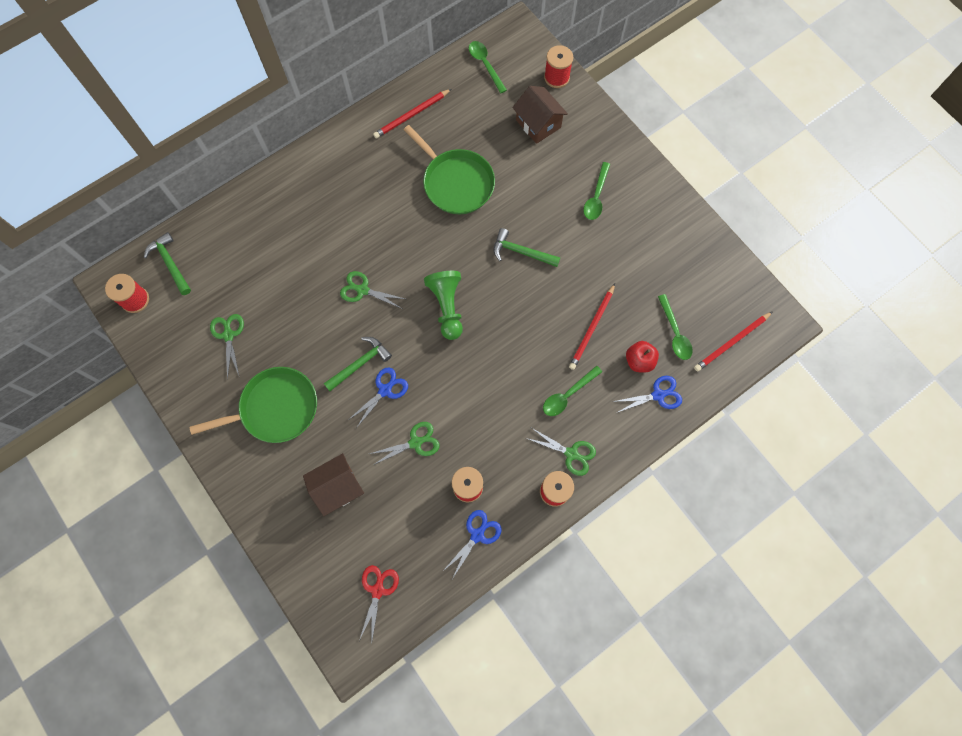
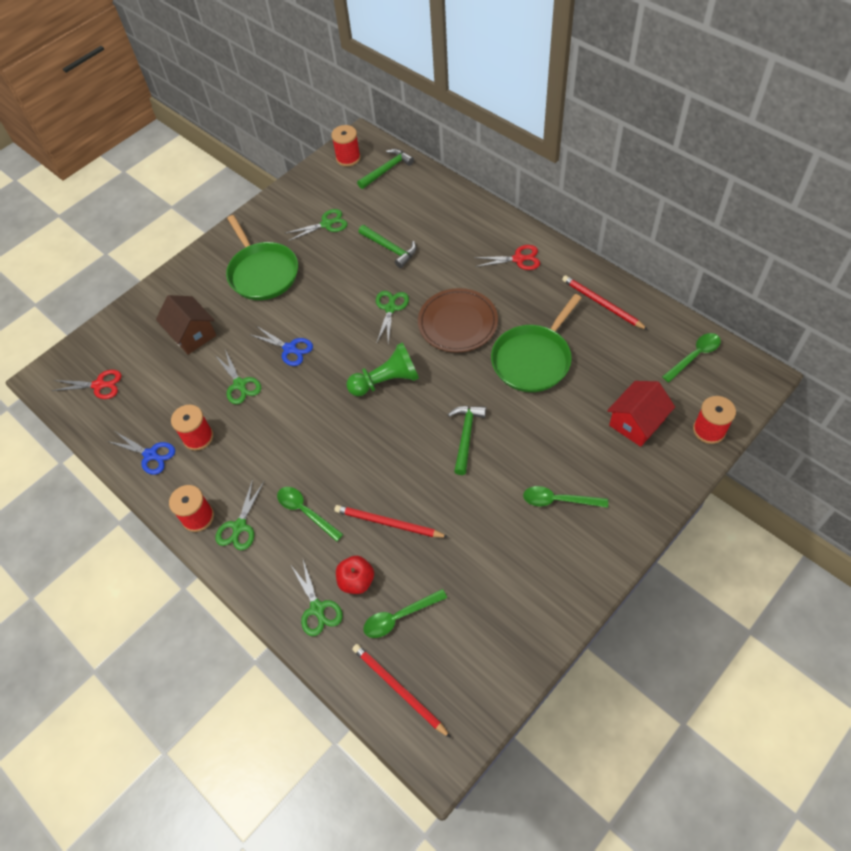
camera: 85 degrees right, 15 degrees down
(338, 168) = (518, 259): none -> red scissors
(360, 364) = (314, 323): green hammer -> green hammer (390, 248)
(398, 235) = (457, 323): none -> brown plate
(538, 124) = (636, 422): brown house -> red house
(658, 395) = (317, 608): blue scissors -> green scissors

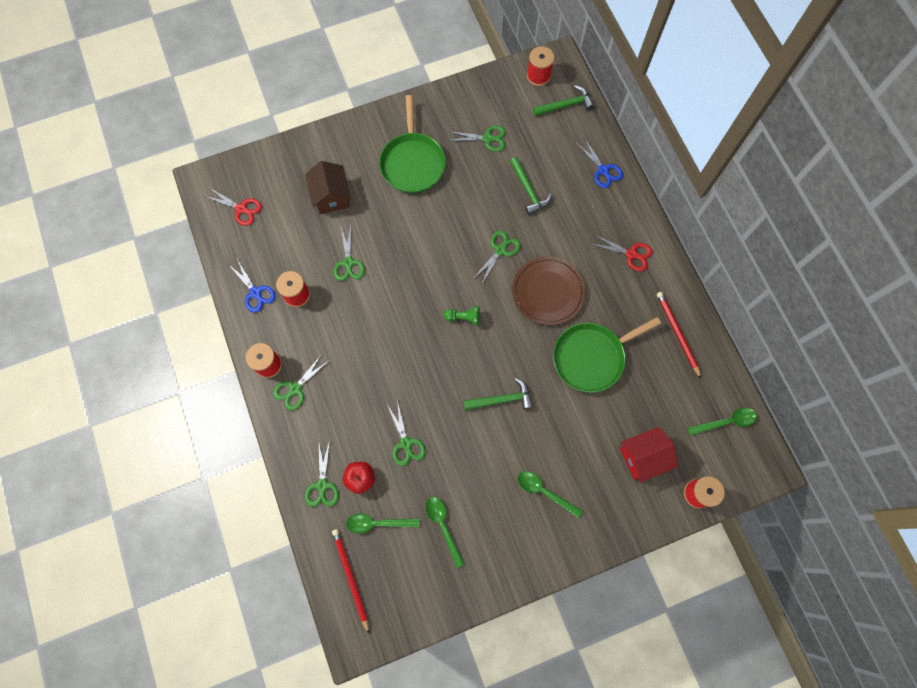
camera: 20 degrees right, 15 degrees up
(289, 349) = (402, 248): blue scissors -> blue scissors (603, 170)
(305, 511) = (349, 401): green spoon -> green spoon (443, 526)
(386, 381) = (464, 318): green pawn -> green pawn, size x0.58
(388, 523) = (406, 443): red pencil -> green scissors
(466, 436) = (501, 399): green hammer -> green hammer turned 45 degrees clockwise

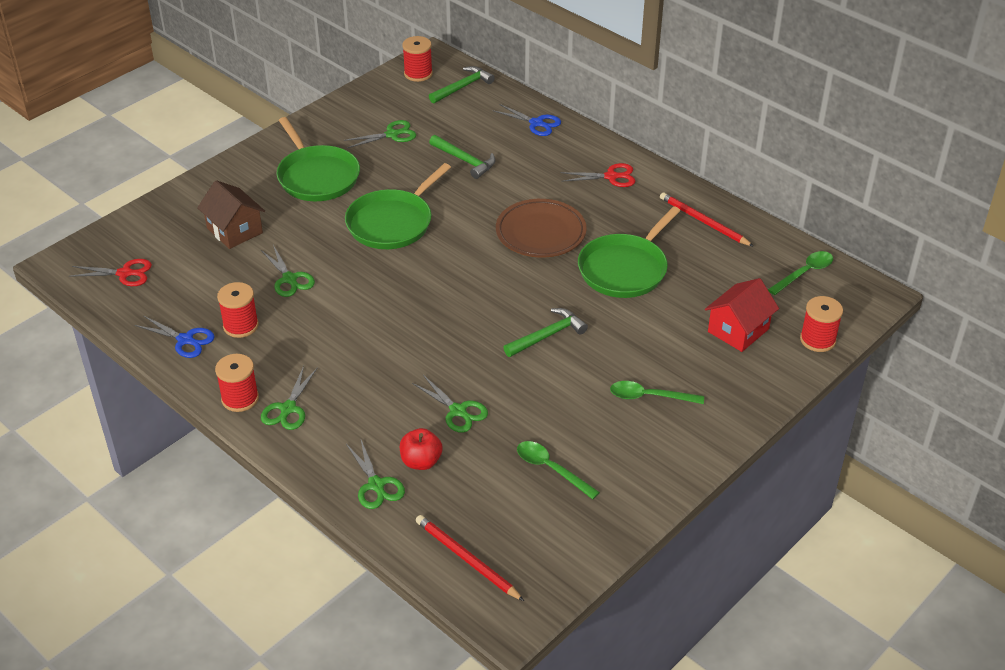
camera: 25 degrees left, 30 degrees down
(377, 523) = (468, 495): green spoon -> none
(445, 235) = (392, 222): none -> green pan
(464, 318) = (458, 282): green pawn -> none
(500, 250) = (464, 216): green scissors -> none

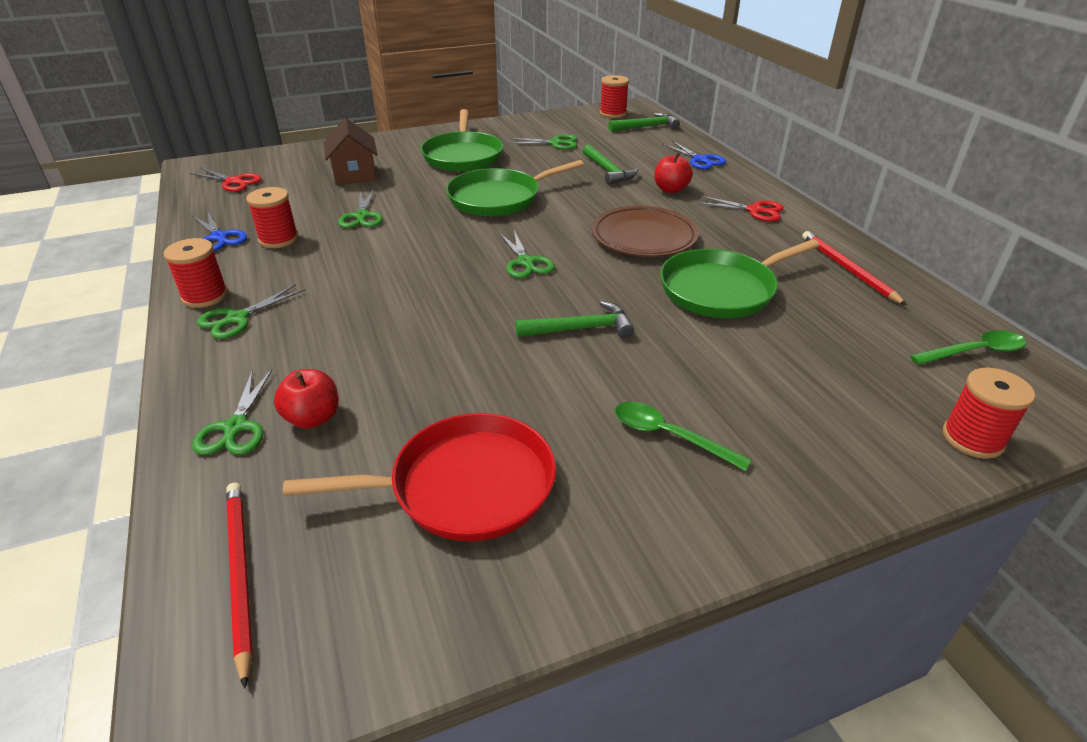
camera: 25 degrees right, 5 degrees down
(458, 411) = (409, 376): green scissors -> green scissors (526, 262)
(531, 170) = (670, 189): none -> red apple
(551, 469) = (464, 486): green spoon -> red pan
(738, 330) = (845, 392): red house -> none

